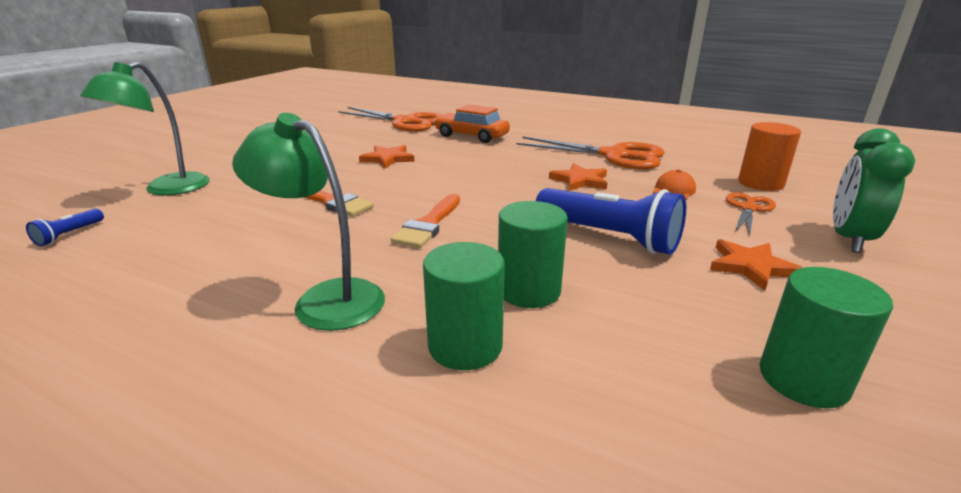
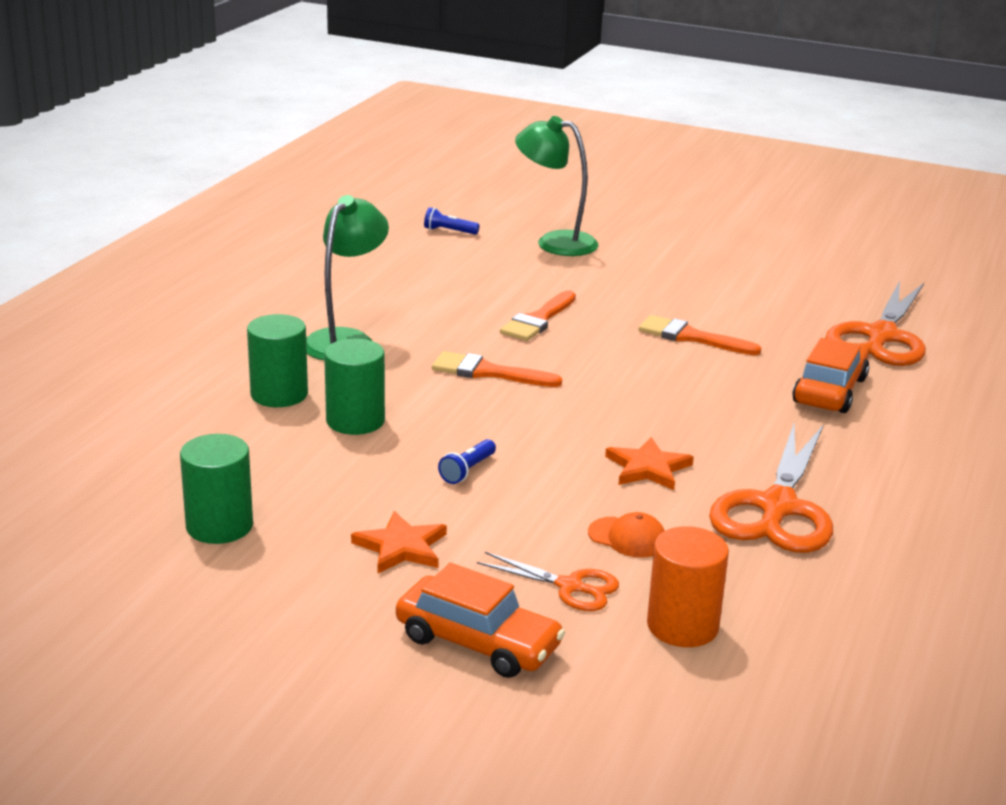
camera: 85 degrees right, 0 degrees up
(388, 159) = (691, 337): orange star -> orange brush
(609, 237) = (467, 470): blue flashlight -> blue flashlight, size x0.44
(849, 239) = (478, 642): green clock -> orange car

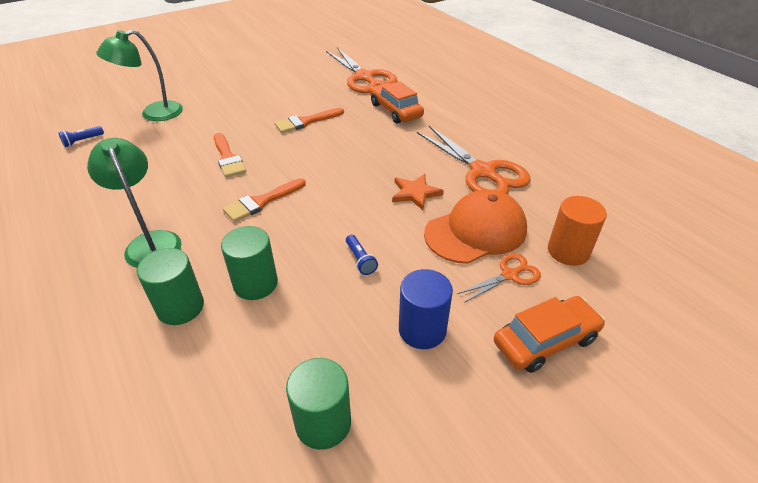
camera: 55 degrees left, 15 degrees up
(401, 547) = (422, 330): orange star -> blue cylinder
(627, 537) = (476, 231): orange cap -> orange cap, size x2.22

